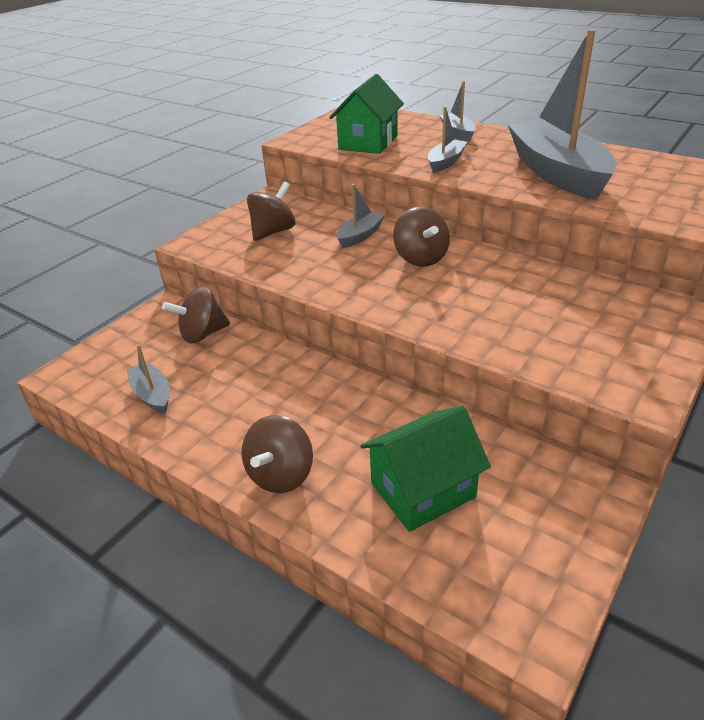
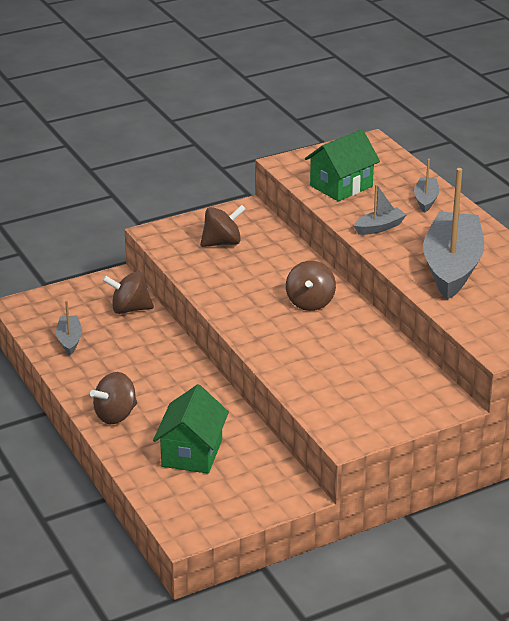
camera: 25 degrees right, 5 degrees down
(360, 236) = (284, 269): grey boat -> none
(422, 490) = (192, 453): green house -> green house turned 75 degrees counterclockwise

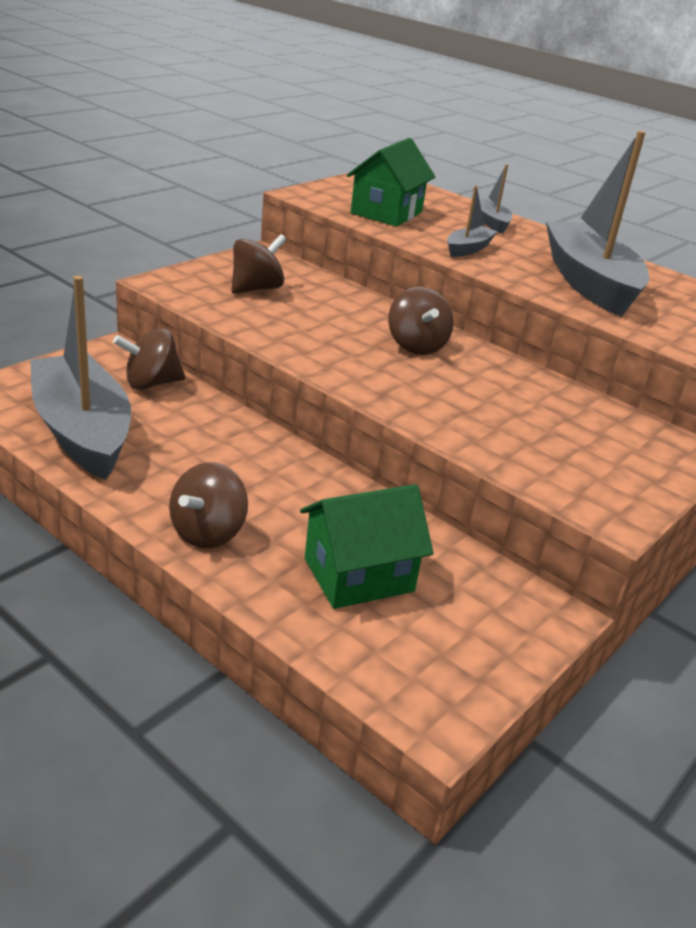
camera: 25 degrees left, 0 degrees up
(69, 340) = (82, 431): grey boat -> grey boat, size x2.24
(192, 453) = (358, 575): green house -> green house turned 75 degrees clockwise

